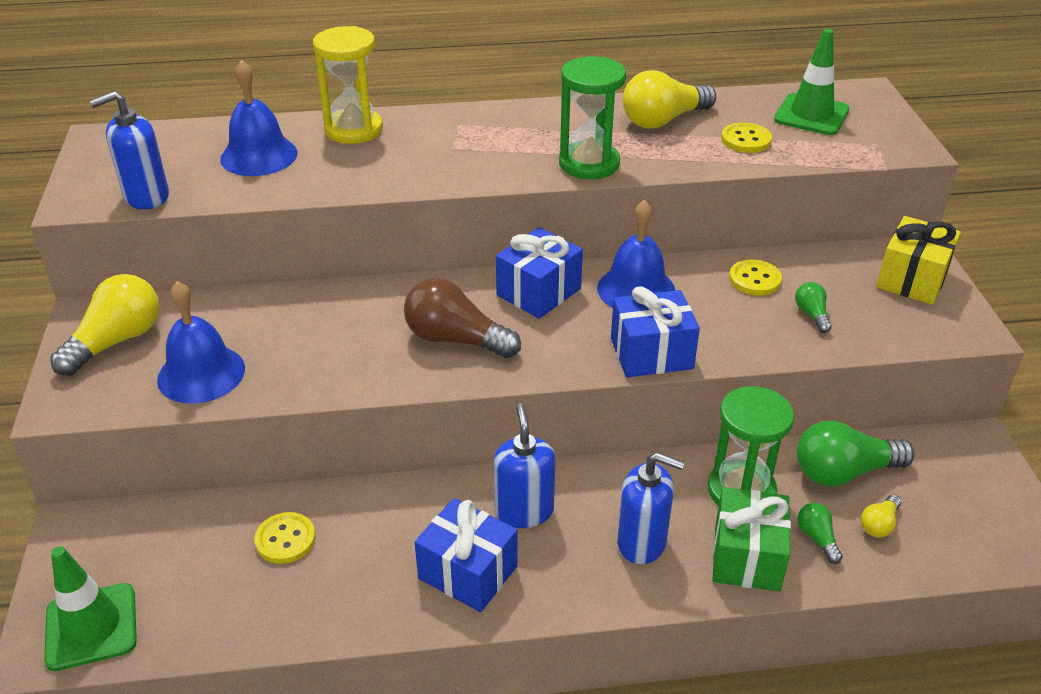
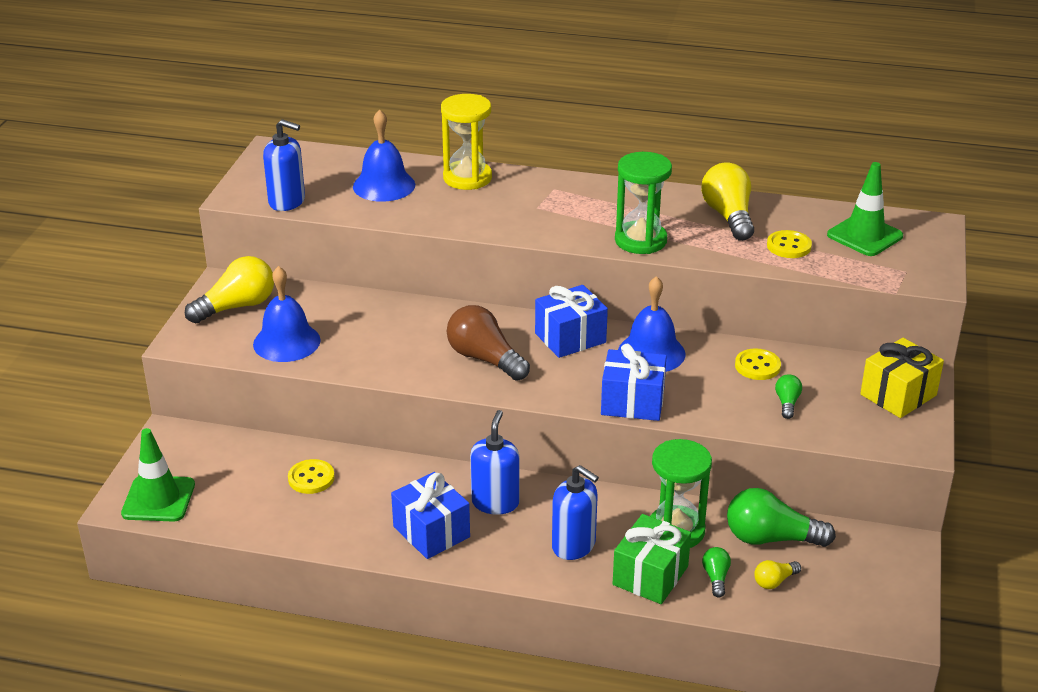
camera: 20 degrees right, 5 degrees down
(146, 197) = (287, 202): blue soap dispenser -> blue soap dispenser turned 150 degrees counterclockwise
(663, 120) = (728, 216): yellow light bulb -> yellow light bulb turned 90 degrees clockwise

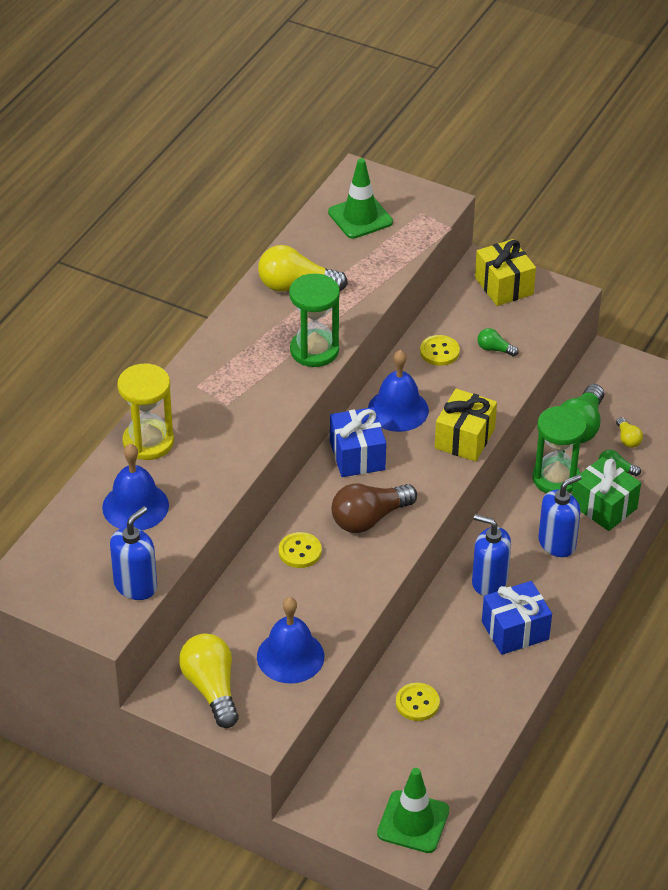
camera: 75 degrees left, 10 degrees up
(632, 402) = (464, 438): blue gift -> yellow gift
(789, 246) = (359, 265): yellow button -> yellow button (300, 551)

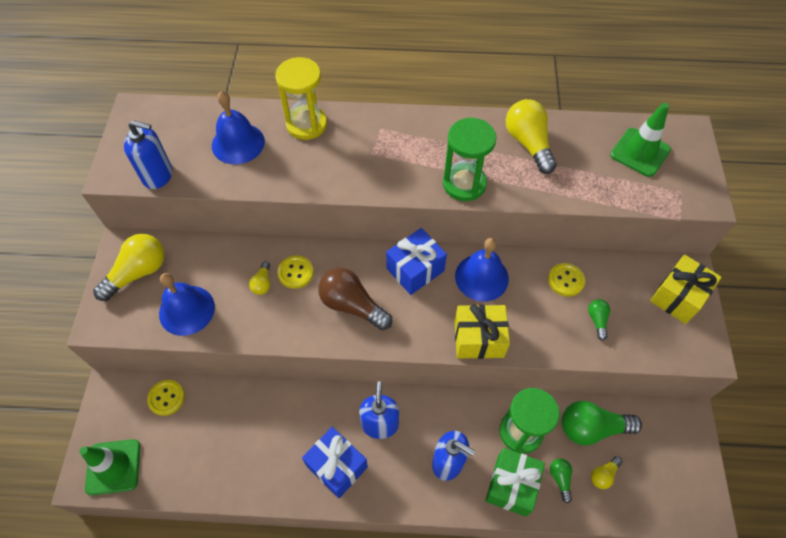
camera: 65 degrees right, 15 degrees up
(296, 583) = (262, 283): none -> yellow light bulb
(417, 703) = (232, 421): yellow button -> yellow button (166, 398)

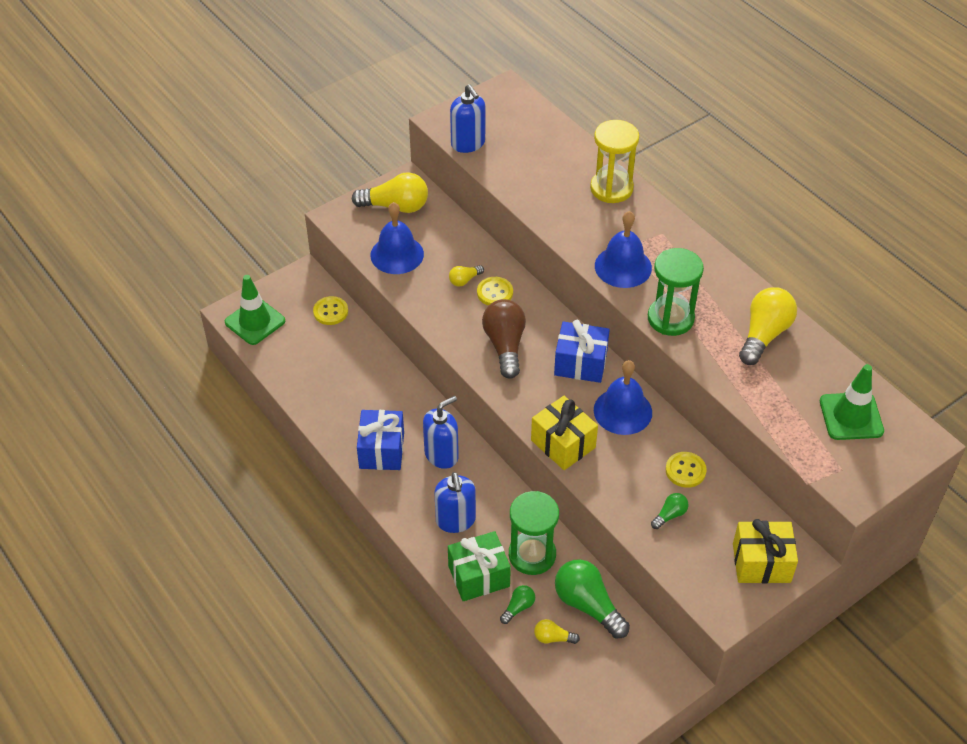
camera: 50 degrees right, 10 degrees down
(238, 143) = (546, 164): blue bell -> blue bell (623, 266)

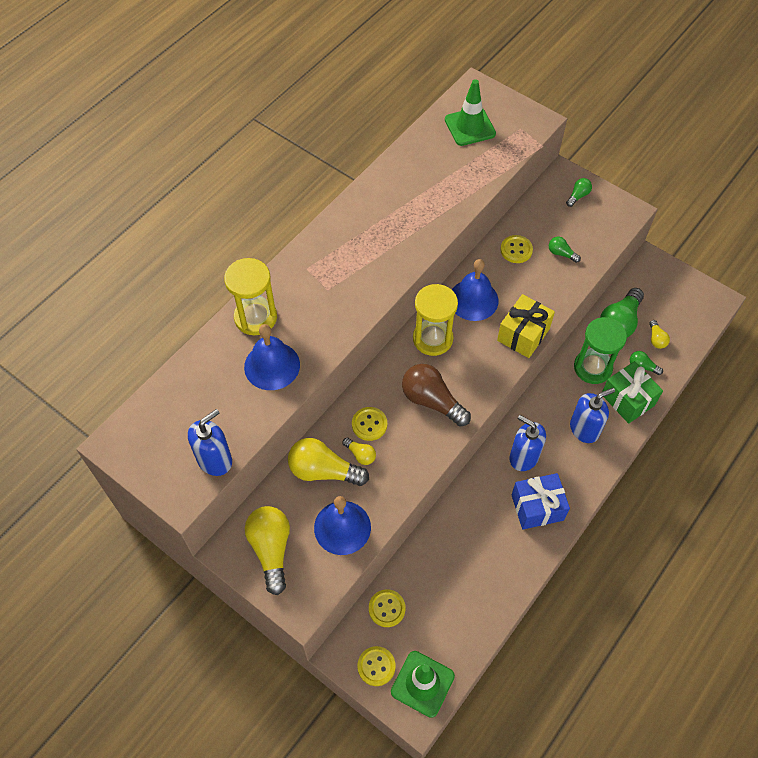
camera: 105 degrees left, 10 degrees up
(284, 294) = (376, 666): none -> yellow button
(505, 345) = (431, 401): brown light bulb -> brown light bulb turned 60 degrees clockwise
(580, 363) = (432, 339): blue gift -> yellow hourglass
(623, 266) = (358, 291): blue bell -> blue bell (272, 365)
(670, 318) = (409, 247): green hourglass -> none
(761, 563) = (578, 196): yellow gift -> green light bulb
(764, 334) = (406, 184): yellow light bulb -> yellow light bulb (323, 471)

